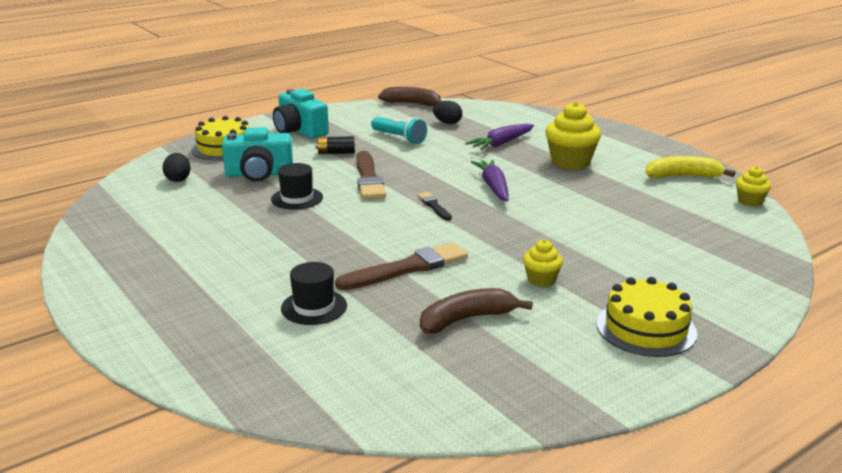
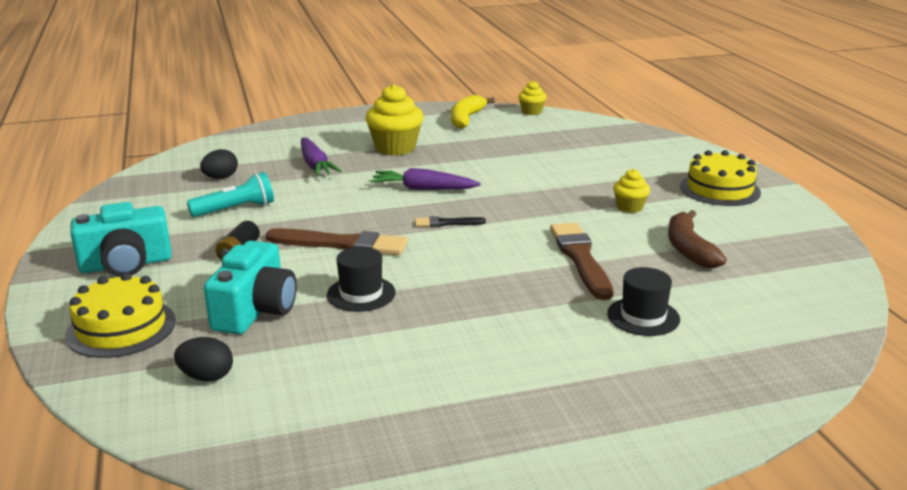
camera: 70 degrees left, 0 degrees up
(412, 104) = (128, 184): brown banana -> none

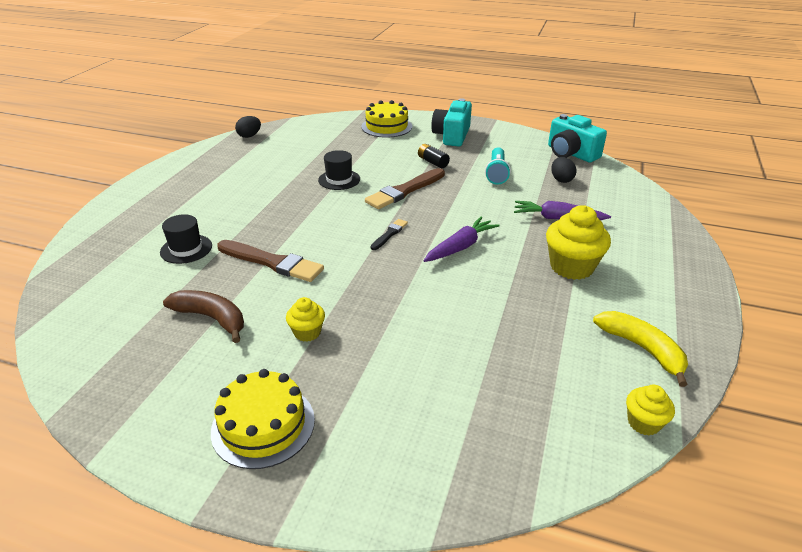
camera: 125 degrees right, 10 degrees up
(206, 377) = (322, 134): black egg -> black egg (249, 136)
(255, 310) = (361, 153): turquoise camera -> turquoise camera (571, 153)

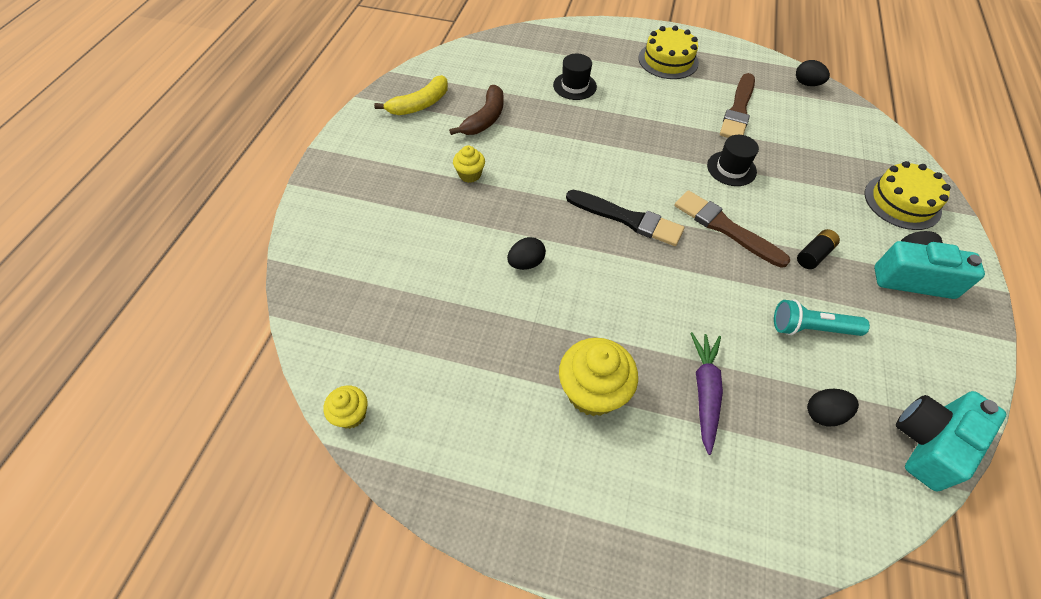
camera: 85 degrees right, 20 degrees up
(263, 425) = (375, 164): yellow cake -> yellow cake (668, 60)
(272, 262) = (563, 140): brown brush -> brown brush (738, 110)
(389, 234) = (627, 219): black brush -> black brush, size x1.94
(440, 295) = (526, 263): none -> black egg
(461, 247) = (615, 281): purple carrot -> none
(642, 349) = (449, 439): yellow banana -> yellow banana (420, 104)

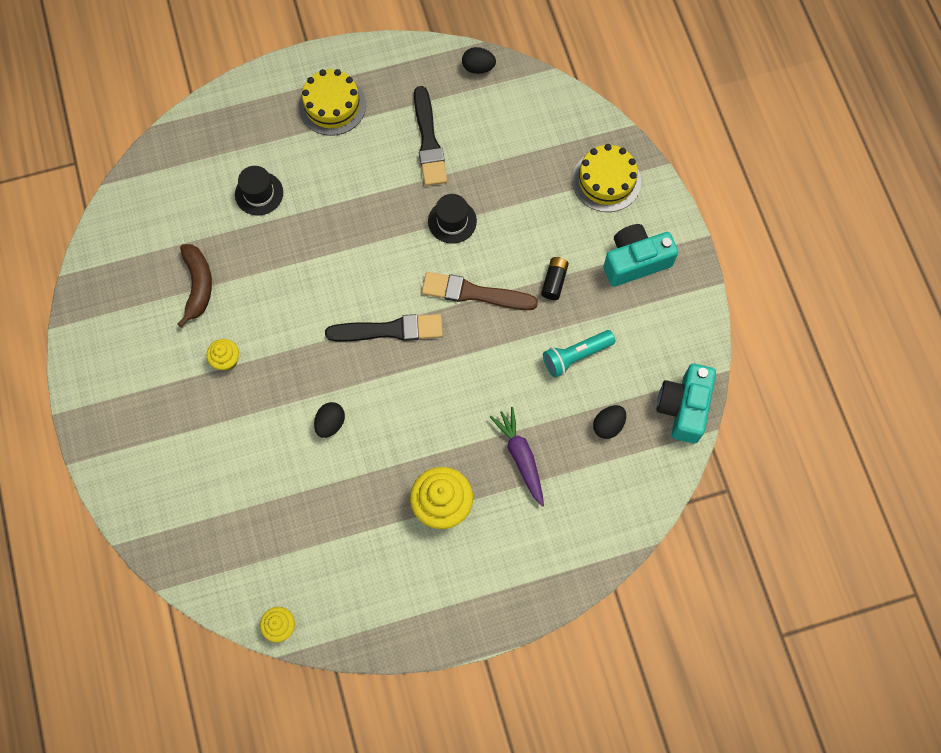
camera: 30 degrees left, 15 degrees up
(420, 104) = (122, 303): yellow banana -> none
(738, 110) = (428, 141): brown brush -> black brush

